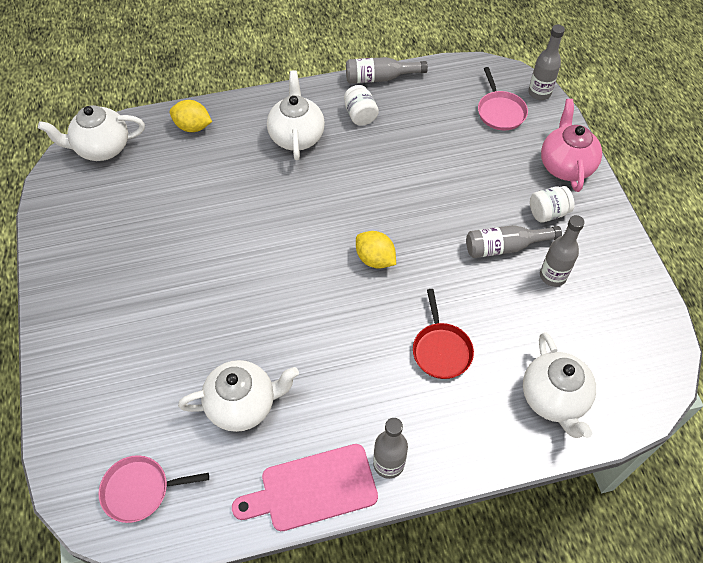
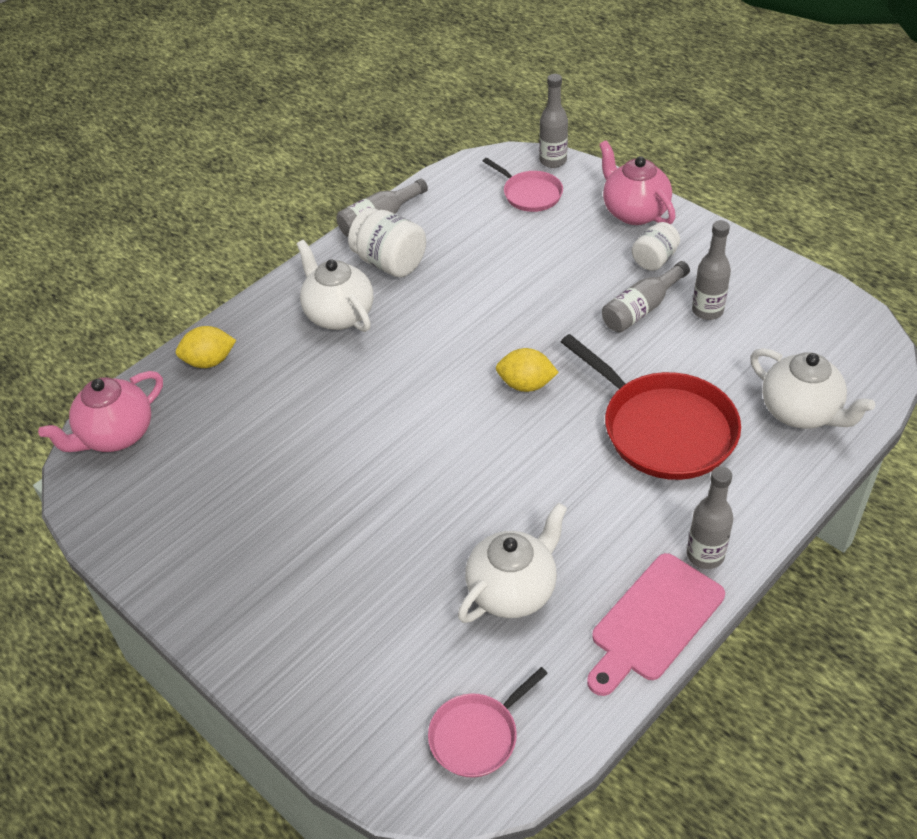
camera: 30 degrees left, 10 degrees down
(102, 148) = (116, 435): white teapot -> pink teapot
(360, 115) = (390, 263): white jar -> white jar, size x1.55
(441, 350) = (664, 429): red pan -> red pan, size x1.83

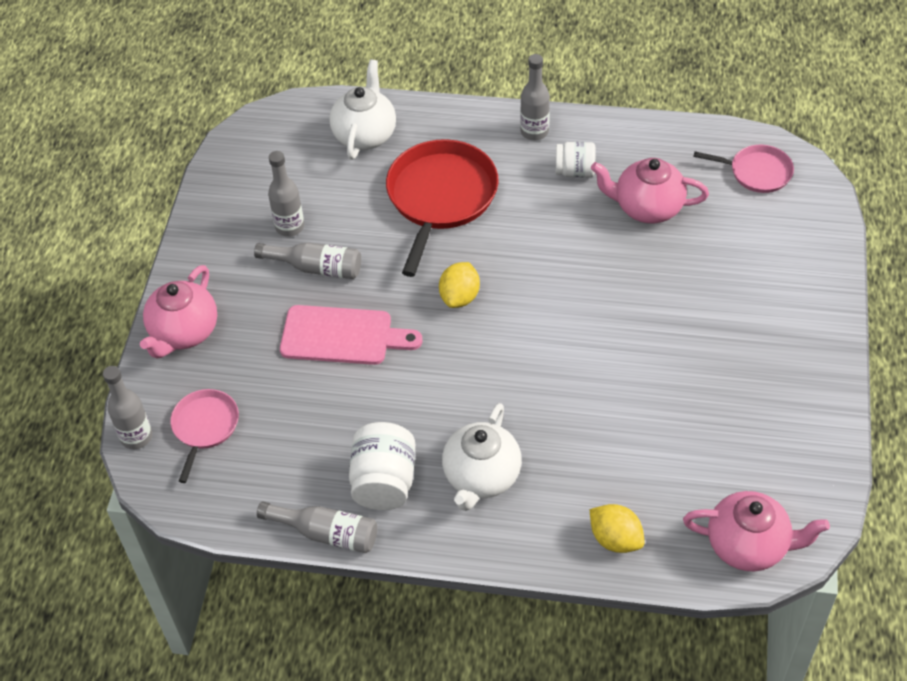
camera: 125 degrees left, 5 degrees up
(513, 590) = (647, 208): white teapot -> pink teapot
(526, 384) = (460, 297): yellow lemon -> yellow lemon turned 45 degrees clockwise
(654, 259) = (245, 288): white jar -> white jar (575, 171)
(654, 621) = (606, 133): pink cutting board -> pink cutting board (342, 336)

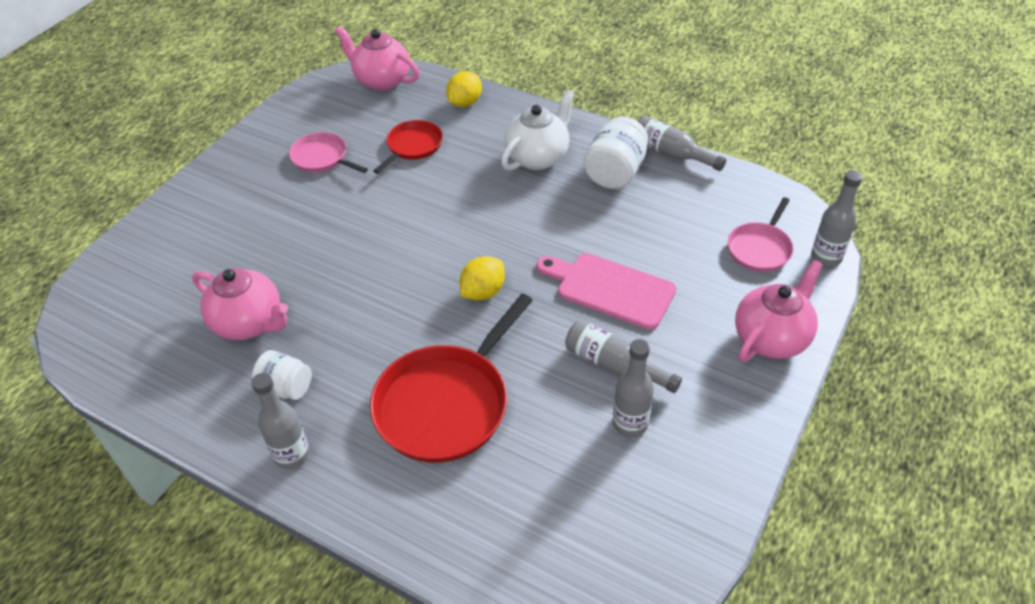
camera: 160 degrees left, 5 degrees down
(365, 135) = (493, 526): white teapot -> none
(615, 539) = (465, 103): yellow lemon -> yellow lemon turned 60 degrees clockwise
(635, 447) = (413, 146): none -> red pan
(757, 172) = (117, 325): pink pan -> pink pan (322, 158)

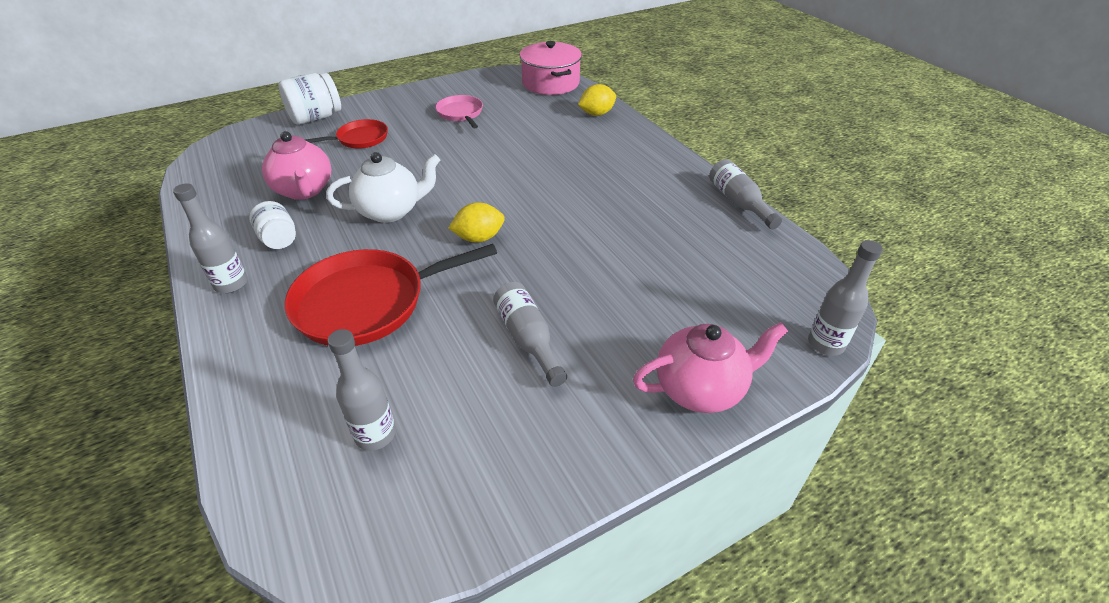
camera: 30 degrees right, 5 degrees down
(382, 80) = (550, 83): pink teapot -> pink pot
(413, 146) = (530, 127): red pan -> red pan (360, 139)
(538, 157) = (618, 166): white teapot -> white teapot (391, 211)
(610, 289) = (583, 279): pink cutting board -> none
(615, 173) = (673, 198): white jar -> white jar (315, 118)
(630, 423) = (493, 393): grey bottle -> grey bottle (375, 434)
(760, 249) = (758, 307): pink pan -> none

